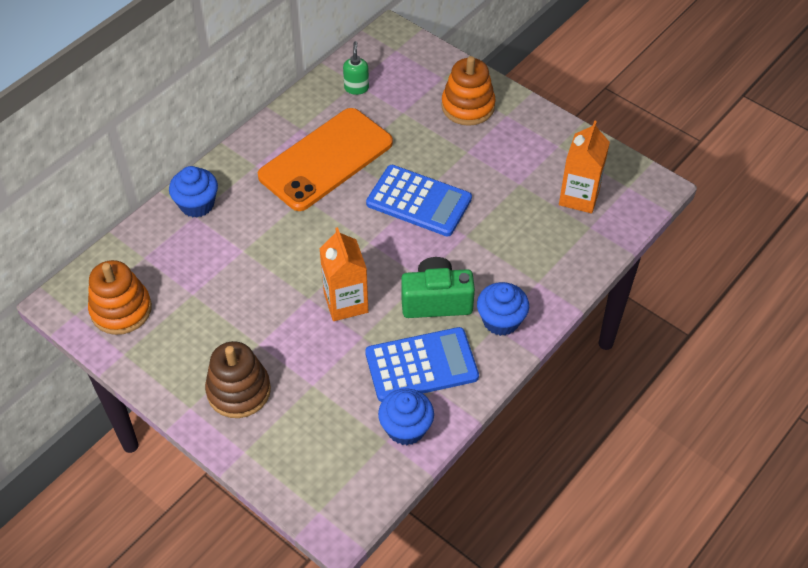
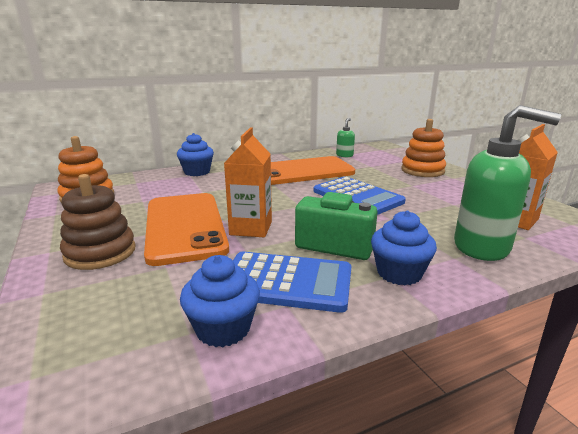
camera: 25 degrees right, 30 degrees down
(280, 324) = (184, 226): none -> orange phone
(557, 257) = (482, 247): none -> green soap dispenser

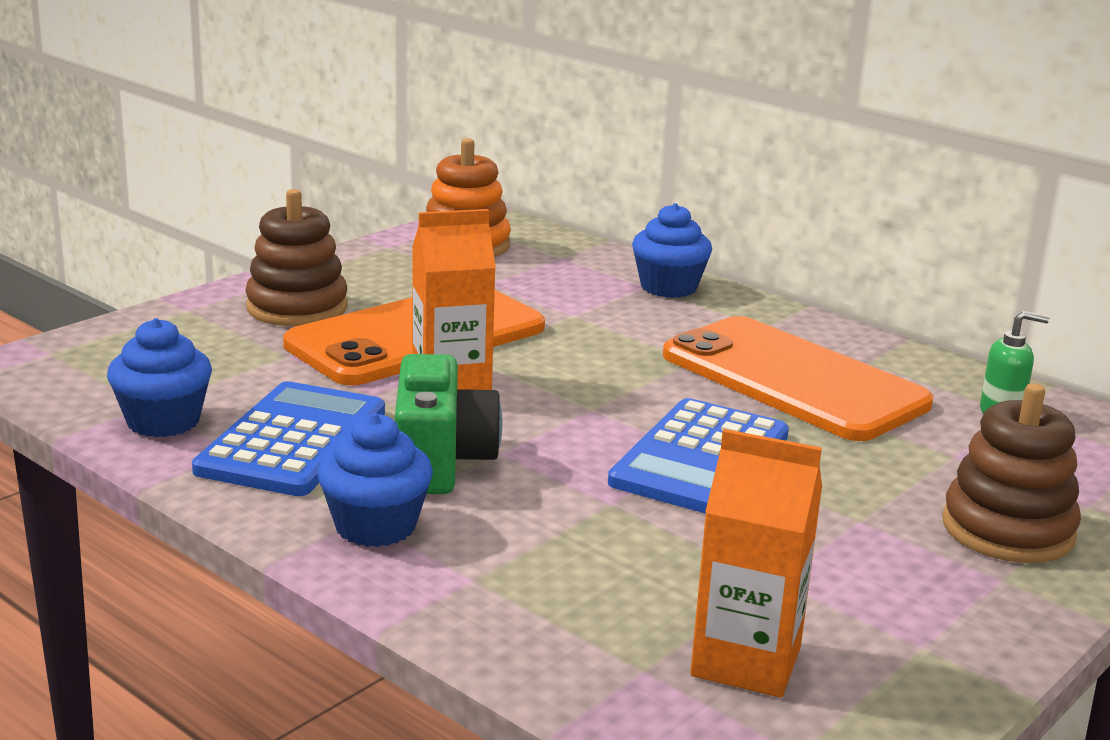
camera: 65 degrees right, 0 degrees up
(286, 282) = (292, 441): blue calculator -> blue calculator turned 150 degrees counterclockwise
(422, 170) = (1008, 530): orange stacking toy -> brown stacking toy
(482, 247) = (544, 610): green soap dispenser -> none

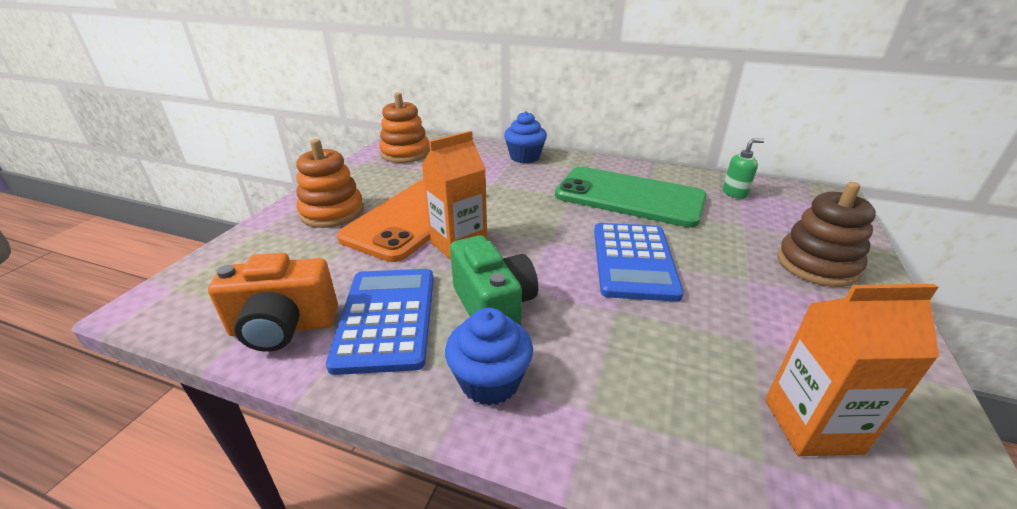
camera: 20 degrees left, 10 degrees up
(163, 421) = (283, 327): blue cupcake -> orange camera
(297, 308) = (332, 212): brown stacking toy -> orange stacking toy
(793, 379) = (629, 197): orange phone -> green phone

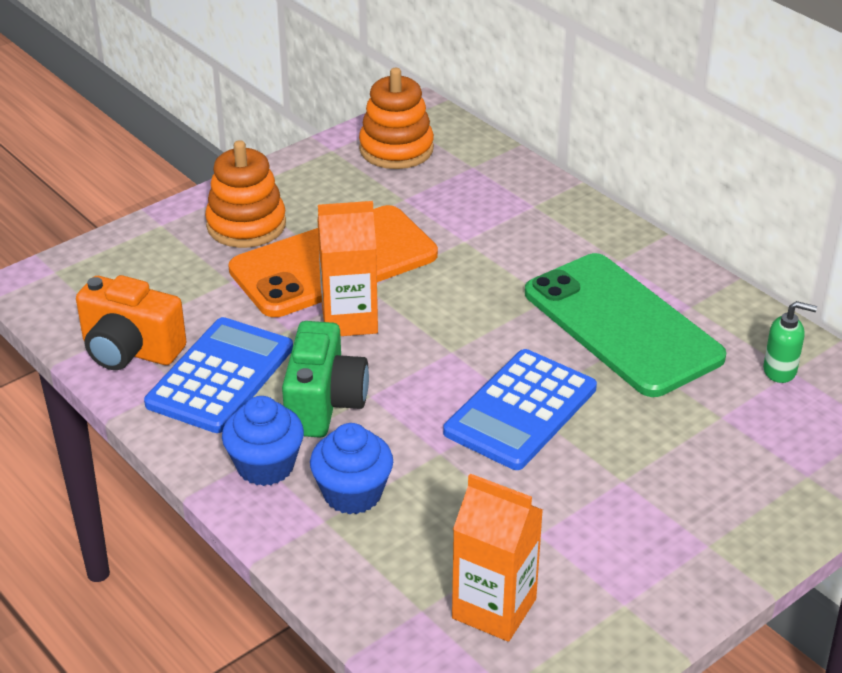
camera: 30 degrees right, 5 degrees up
(525, 157) = (553, 208): blue cupcake -> blue cupcake (352, 493)
(817, 265) = (733, 497): brown stacking toy -> none

